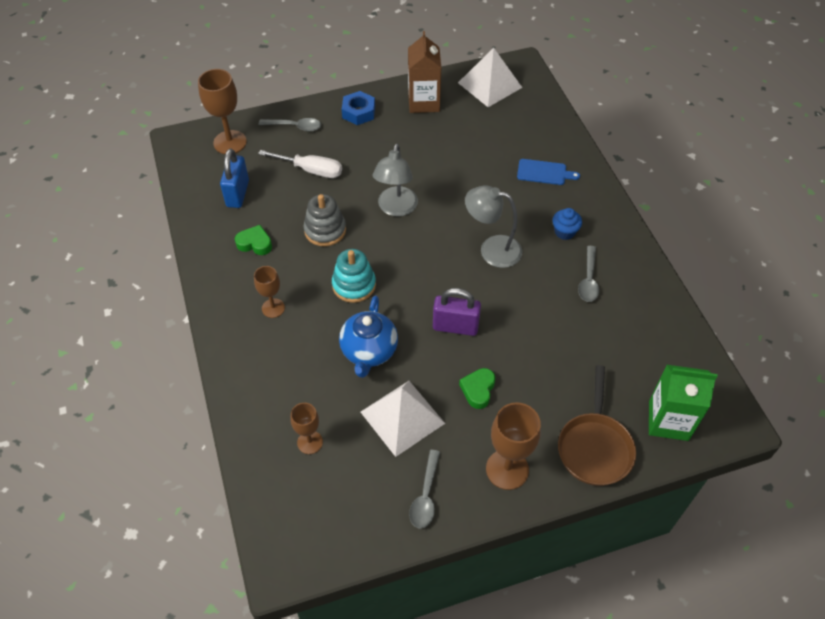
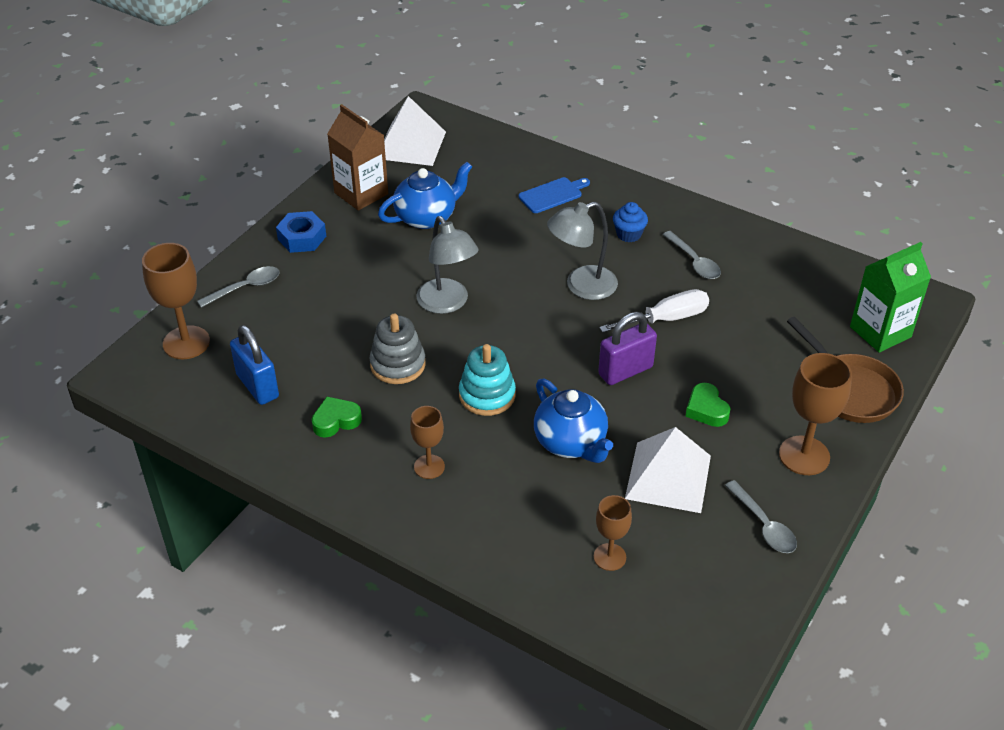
camera: 40 degrees left, 10 degrees down
(310, 170) = (314, 319): white screwdriver -> white screwdriver (666, 319)
(446, 141) = (427, 217): none -> blue teapot

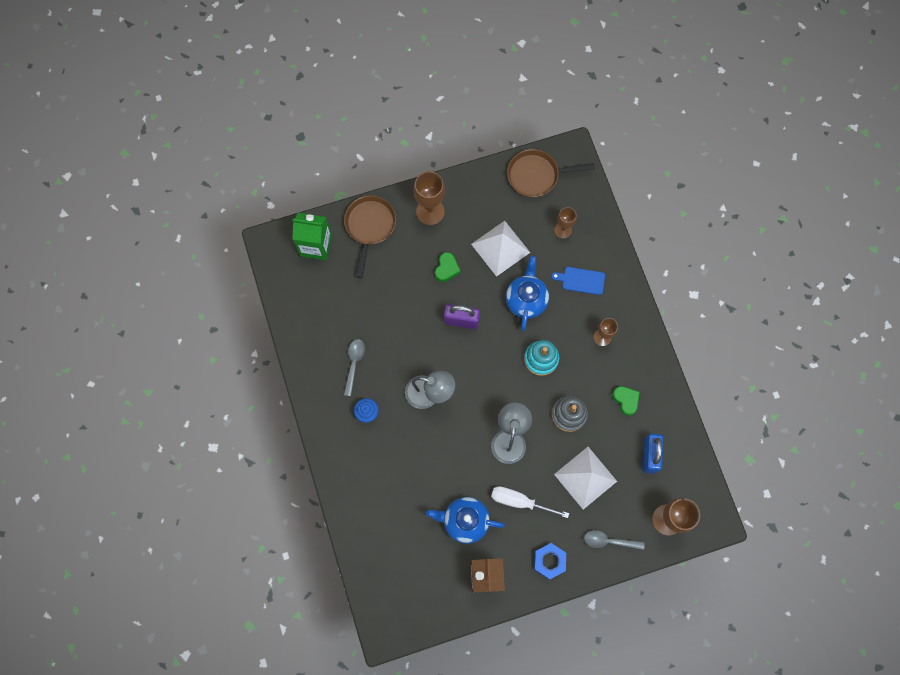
camera: 140 degrees left, 30 degrees up
(336, 421) = (626, 400): green heart -> green heart turned 135 degrees counterclockwise
(411, 145) = (419, 602): white pyramid -> white pyramid (585, 477)
(553, 195) = (377, 481): blue cutting board -> blue cutting board (581, 280)
(666, 319) = (409, 337): white screwdriver -> white screwdriver (520, 501)
(724, 603) = (536, 175): none -> brown pan
(764, 525) = (484, 194): grey spoon -> none

